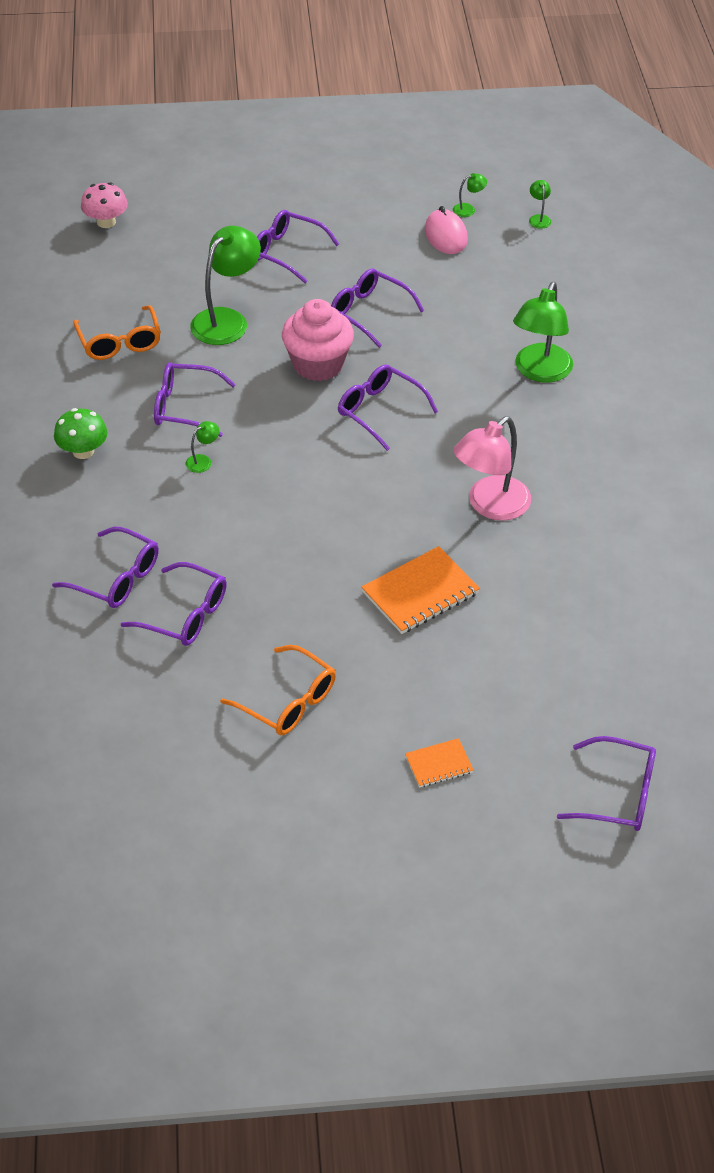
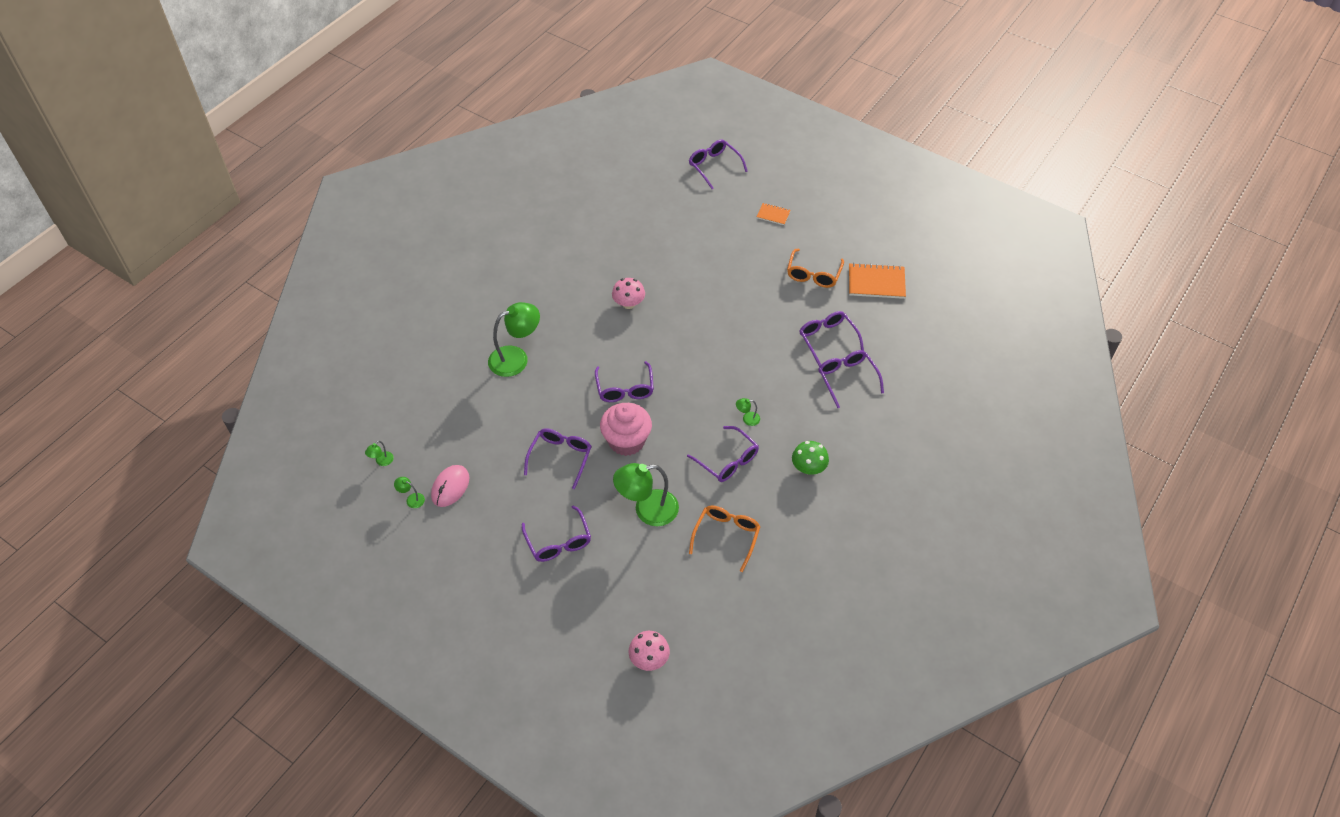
camera: 140 degrees left, 5 degrees up
(287, 701) = (813, 274): orange glasses -> orange glasses turned 150 degrees counterclockwise
(369, 313) = (560, 458): purple glasses -> purple glasses turned 150 degrees counterclockwise
(420, 592) = (707, 284): orange notebook -> orange notebook (876, 282)
(490, 506) = (628, 303): pink lamp -> pink mushroom

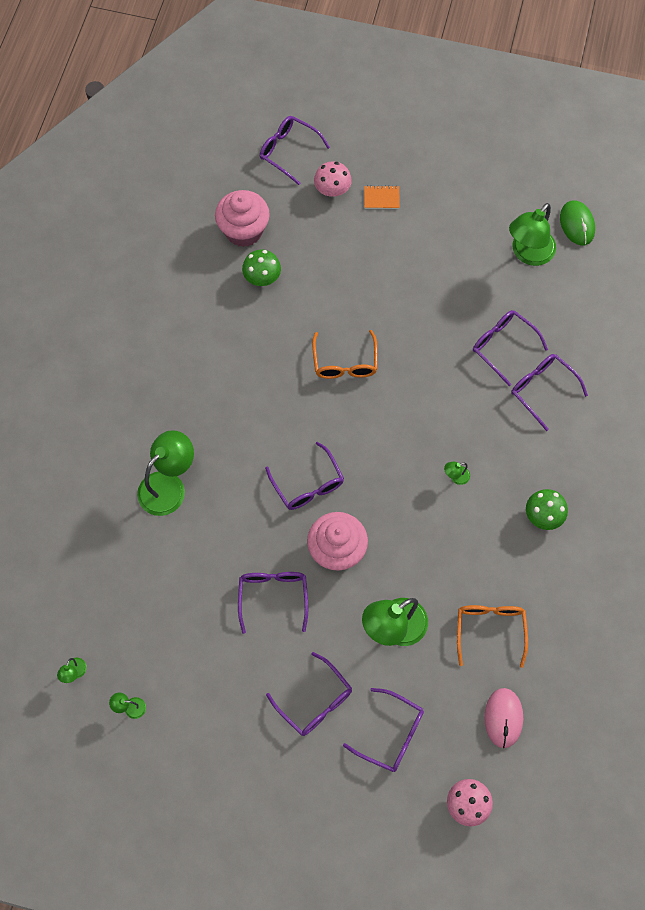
camera: 20 degrees left, 15 degrees up
(450, 487) = (167, 677): pink mouse -> pink mouse (503, 718)
(628, 303) = (266, 371): pink mushroom -> pink mushroom (332, 189)
(655, 208) = (244, 231): none -> pink cupcake
(655, 241) = (262, 277): none -> green mushroom
(727, 460) = (454, 536): purple glasses -> purple glasses (391, 734)
(813, 274) = (456, 265): orange glasses -> orange glasses (345, 362)
(876, 282) = (528, 254): orange notebook -> green lamp
(926, 273) = (577, 224): none -> green mouse

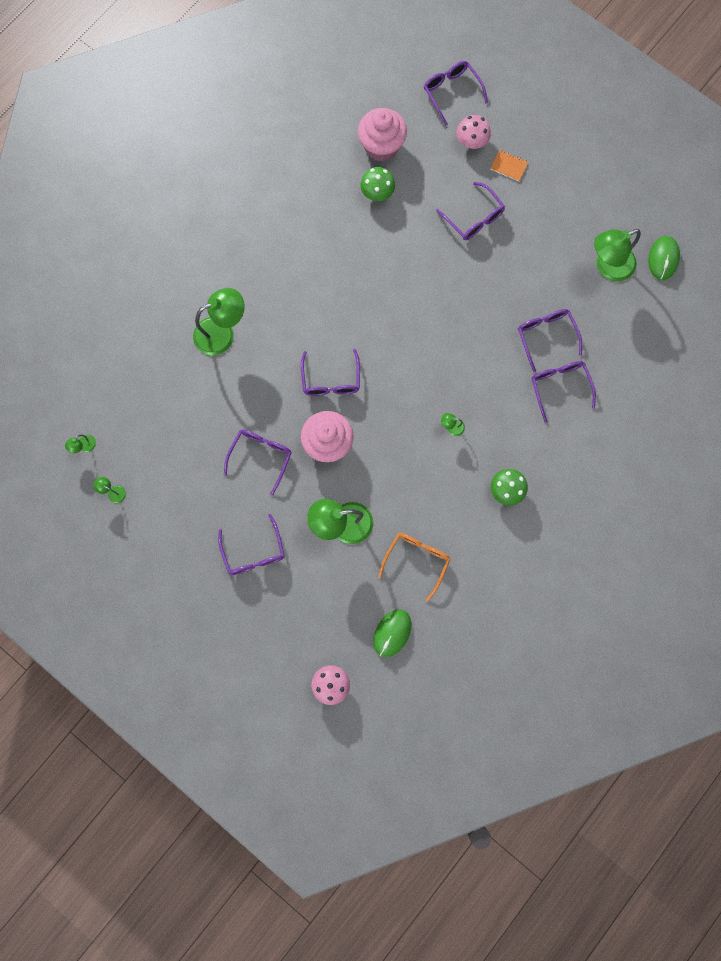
camera: 25 degrees right, 10 degrees up
(345, 362) = (409, 293): orange glasses -> none
(391, 734) = (299, 604): purple glasses -> purple glasses (473, 218)
(503, 718) = (392, 633): pink mouse -> green mouse

